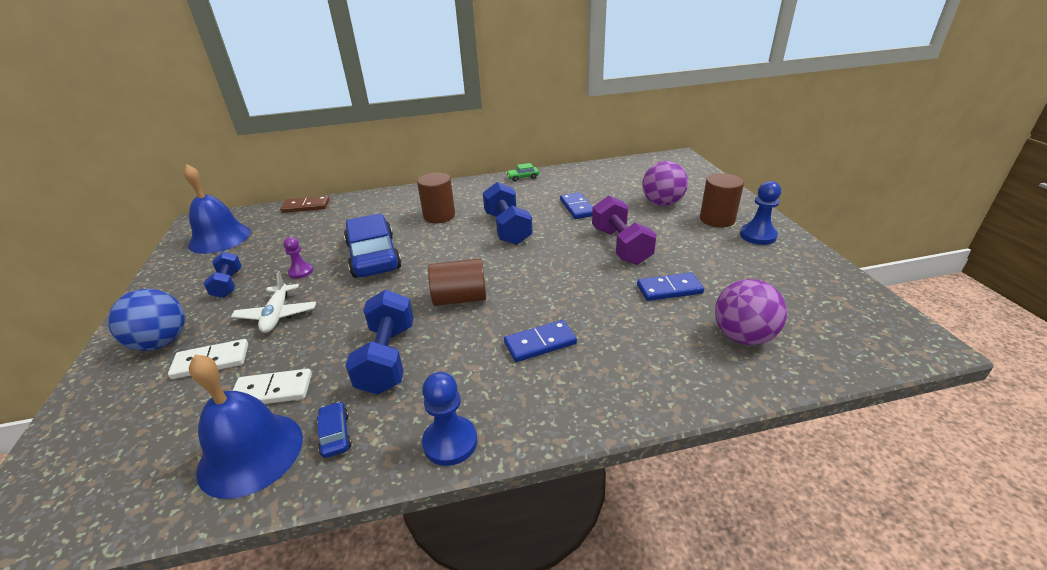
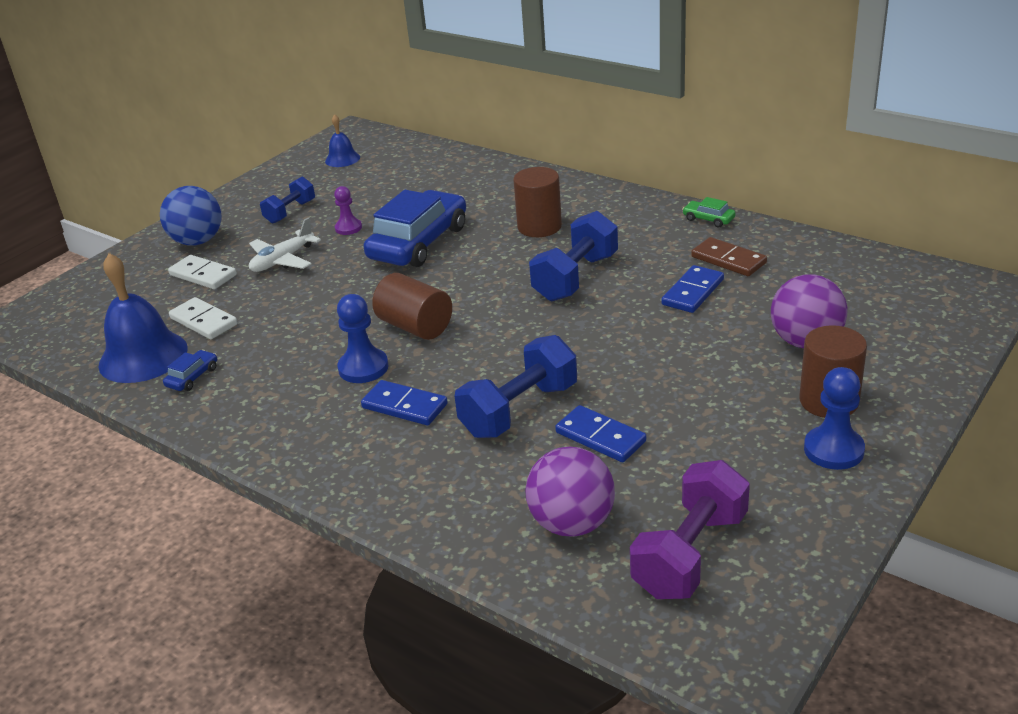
camera: 50 degrees right, 0 degrees up
(220, 238) = (342, 159): blue bell -> blue bell, size x0.53
(306, 206) = (447, 154): brown domino -> brown domino (728, 260)
(387, 358) = (293, 344): blue dumbbell -> blue dumbbell (519, 410)
(450, 442) = (237, 431): blue pawn -> blue pawn (363, 368)
(620, 246) = (648, 363): purple dumbbell -> purple dumbbell (690, 554)

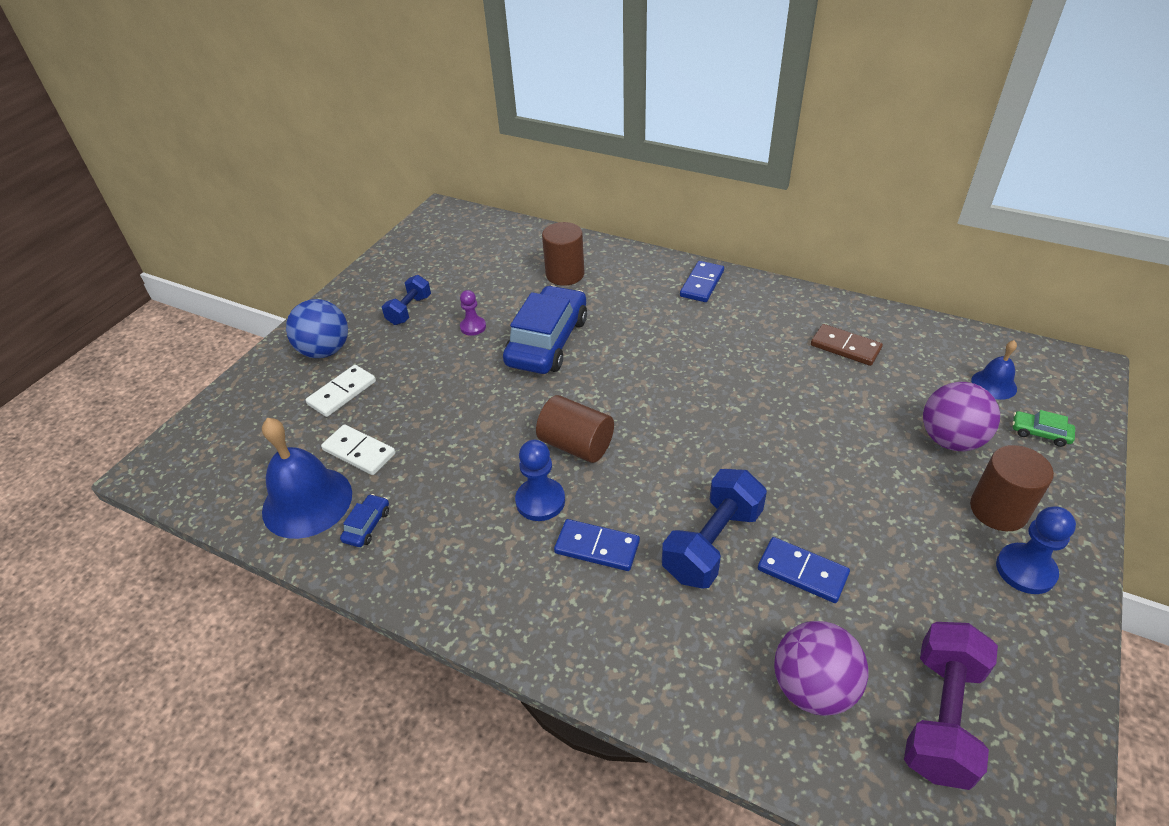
camera: 10 degrees left, 10 degrees up
(203, 275) = (342, 393): white domino -> white domino turned 75 degrees counterclockwise
(282, 260) = (419, 370): white plane -> none
(342, 159) = (442, 244): blue bell -> blue bell (994, 384)
(539, 227) = (657, 317): brown cylinder -> brown cylinder (565, 274)
(575, 277) = (711, 376): blue dumbbell -> none
(693, 292) = (826, 387): blue domino -> blue domino (702, 284)
(708, 219) = (810, 301): green car -> green car (1040, 433)

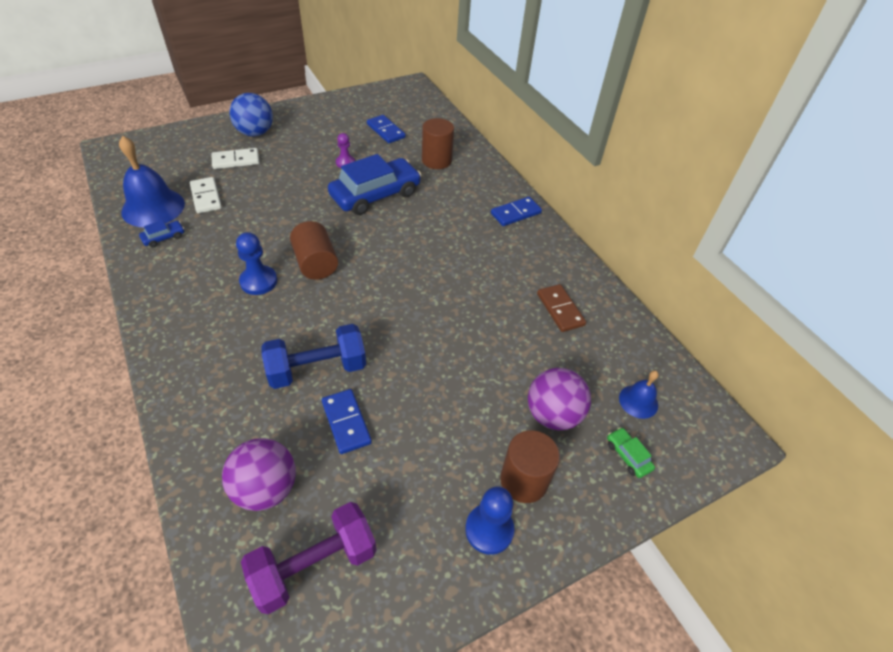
camera: 30 degrees right, 5 degrees up
(409, 310) = (324, 134): blue dumbbell -> none
(597, 547) = (254, 326): blue domino -> blue domino (385, 131)

